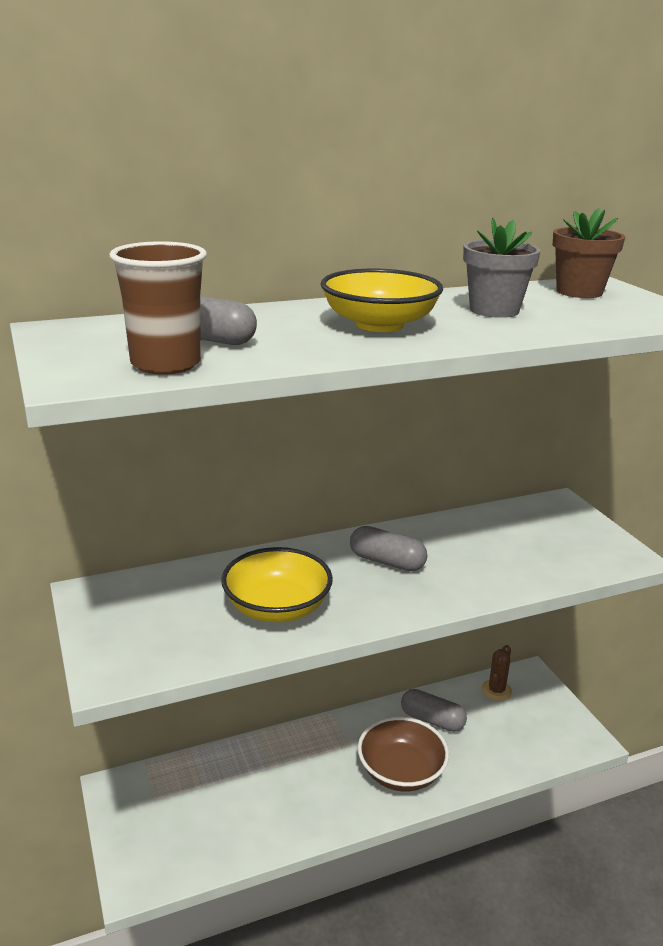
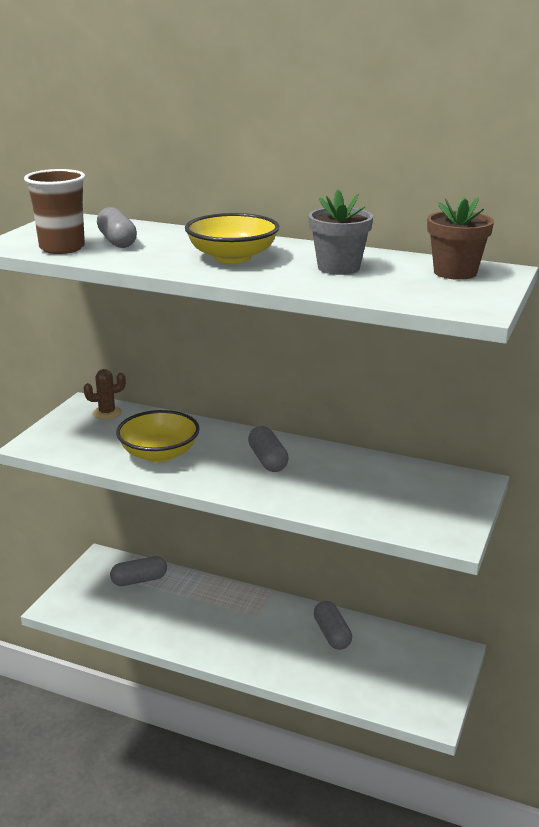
camera: 45 degrees right, 0 degrees up
(191, 784) = (139, 580): none -> grey capsule
(401, 772) = (265, 648): brown bowl -> none
(496, 690) = (410, 645): brown cactus -> brown cactus (107, 413)

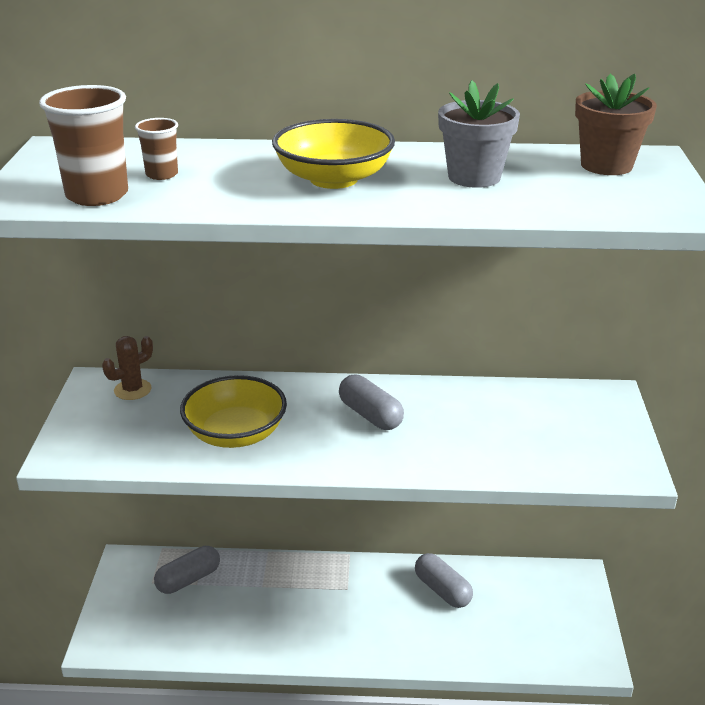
camera: 20 degrees left, 5 degrees up
(117, 241) = (162, 174): grey capsule -> brown cup

